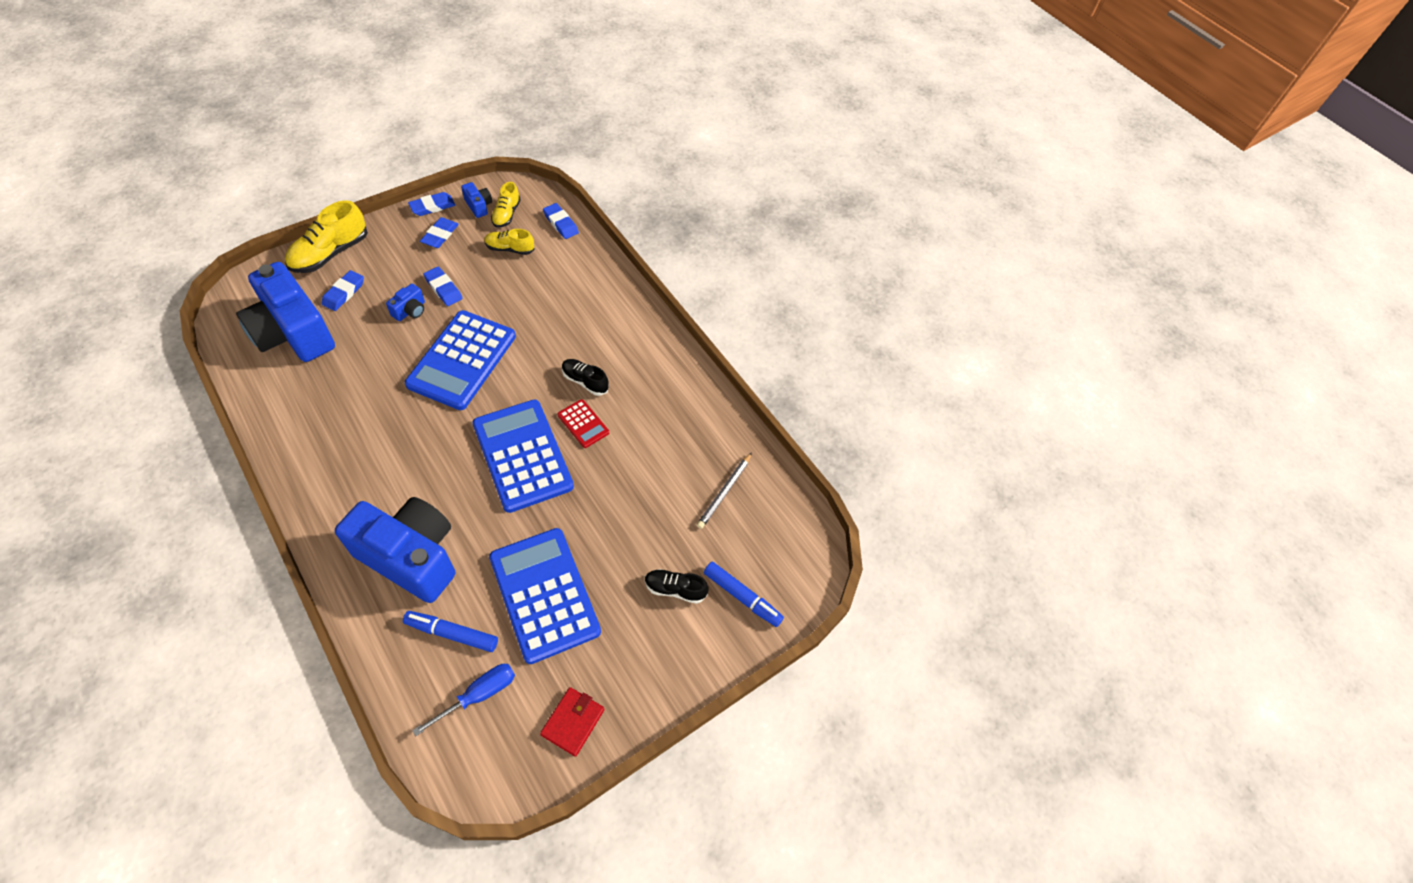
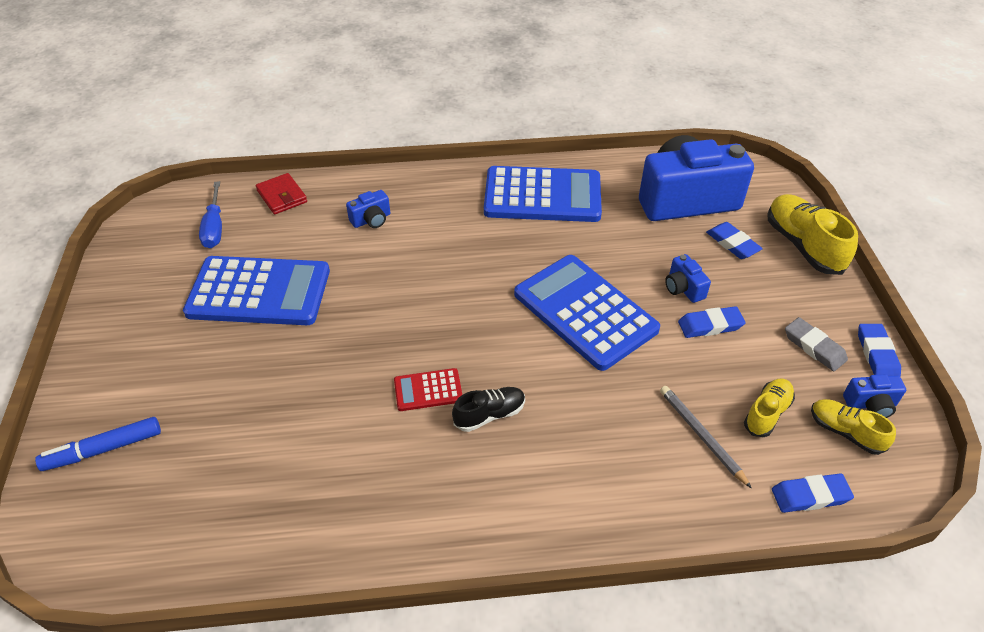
camera: 125 degrees right, 10 degrees down
(411, 557) = (371, 220): blue camera -> blue camera, size x0.40
(440, 235) = (814, 347): blue eraser -> grey eraser
(452, 633) = (279, 226): blue marker -> none
(522, 455) = (423, 323): blue calculator -> blue calculator (542, 195)
(573, 722) = (135, 274): red wallet -> red wallet (282, 196)
(675, 589) = (169, 392): black shoe -> none
(724, 492) = (232, 496): grey pencil -> grey pencil (702, 436)

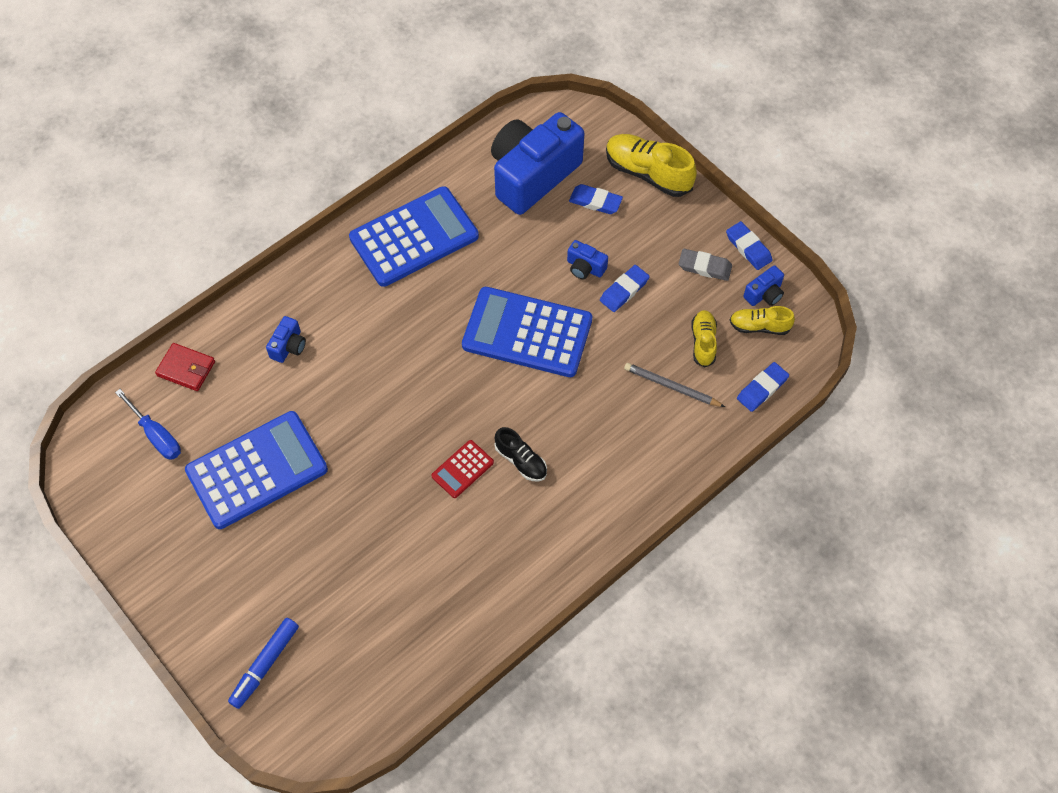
camera: 35 degrees left, 15 degrees up
(489, 415) = (521, 461): black shoe -> black shoe turned 105 degrees clockwise

